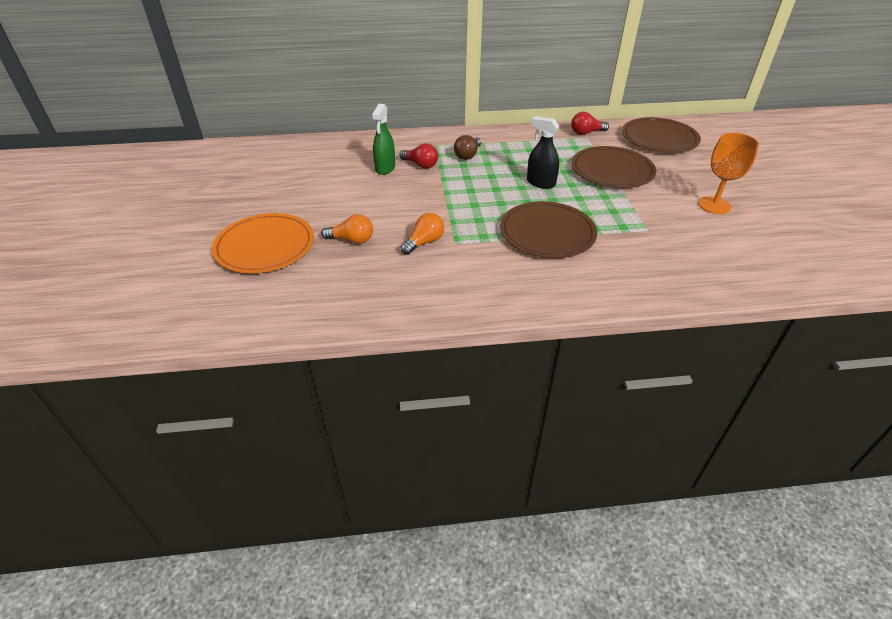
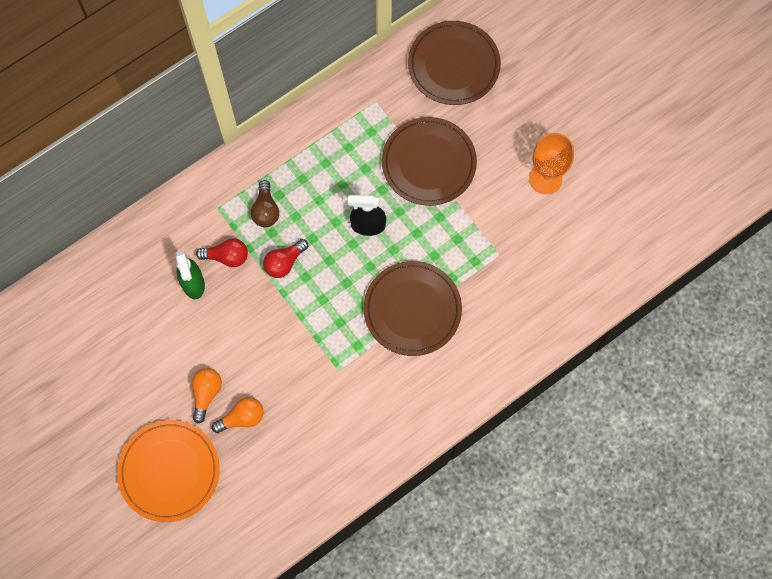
camera: 30 degrees left, 30 degrees up
(424, 242) = (310, 385): orange light bulb -> orange light bulb (206, 394)
(586, 133) = (370, 92): red light bulb -> red light bulb (284, 263)

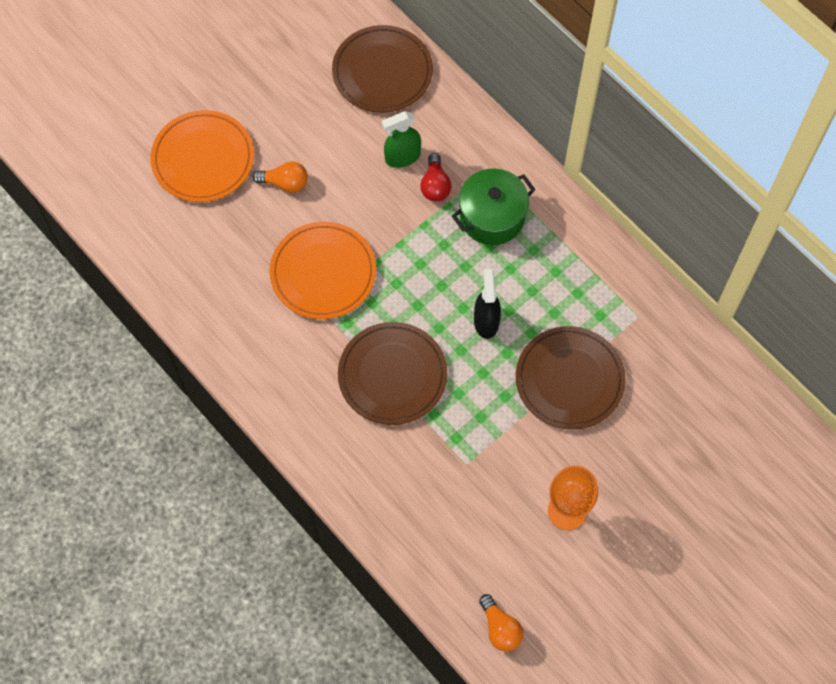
camera: 85 degrees right, 5 degrees down
(242, 418) = (261, 219): orange light bulb -> orange light bulb (500, 628)
(266, 210) = (492, 217): brown light bulb -> green pot
(284, 263) = (434, 241): red light bulb -> none
(305, 364) = (323, 272): none -> orange plate
(453, 65) = (698, 398): brown plate -> brown plate (382, 72)

